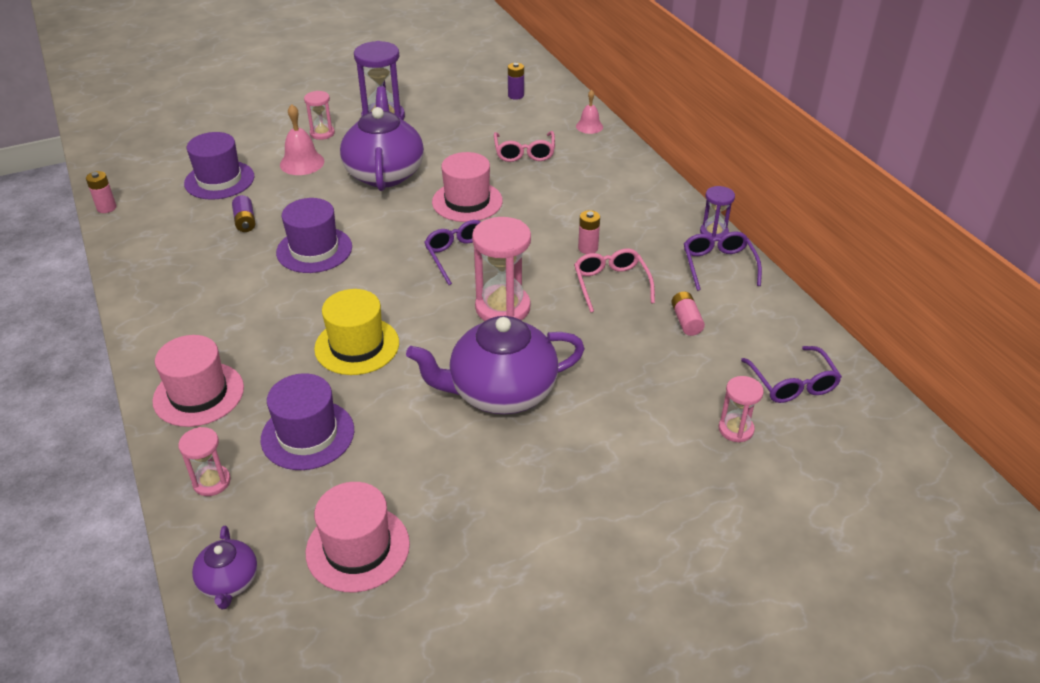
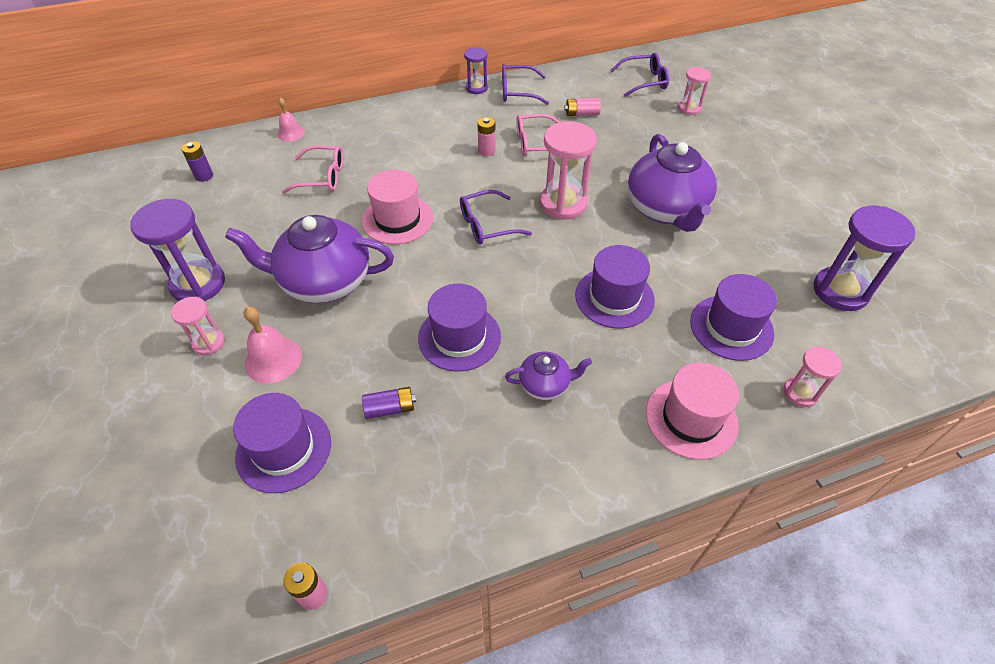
camera: 85 degrees left, 10 degrees up
(229, 582) = (898, 368): purple teapot -> purple teapot (545, 384)
(357, 346) = (614, 297): yellow hat -> purple hat
(358, 548) = (840, 291): pink hat -> purple hourglass

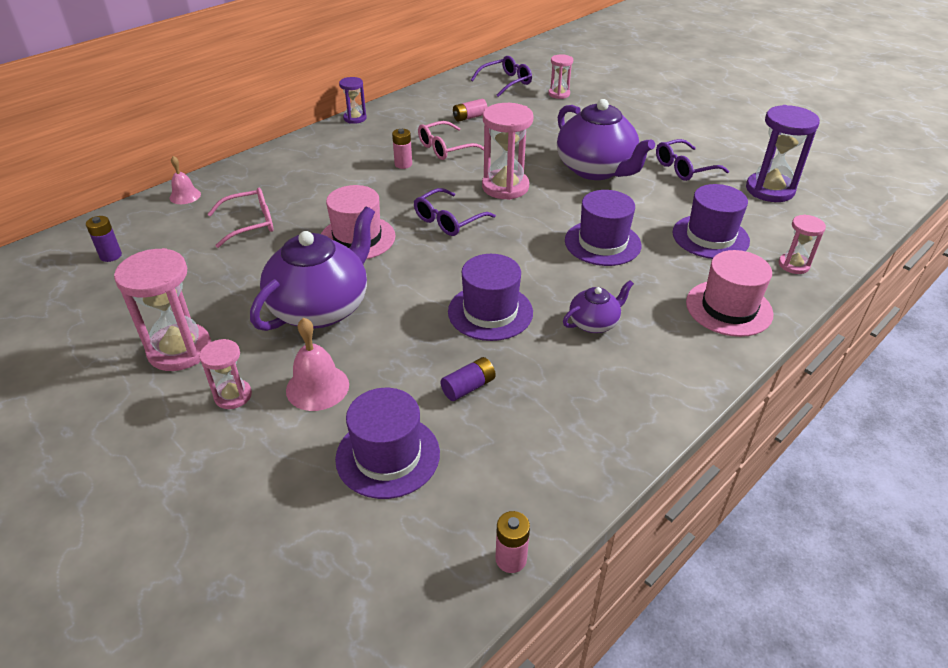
camera: 25 degrees left, 10 degrees down
(198, 284) = (180, 350): purple hourglass -> pink hourglass
(324, 281) = (321, 308): purple teapot -> purple teapot turned 150 degrees clockwise
(517, 91) = (397, 113): purple glasses -> purple glasses (684, 168)

